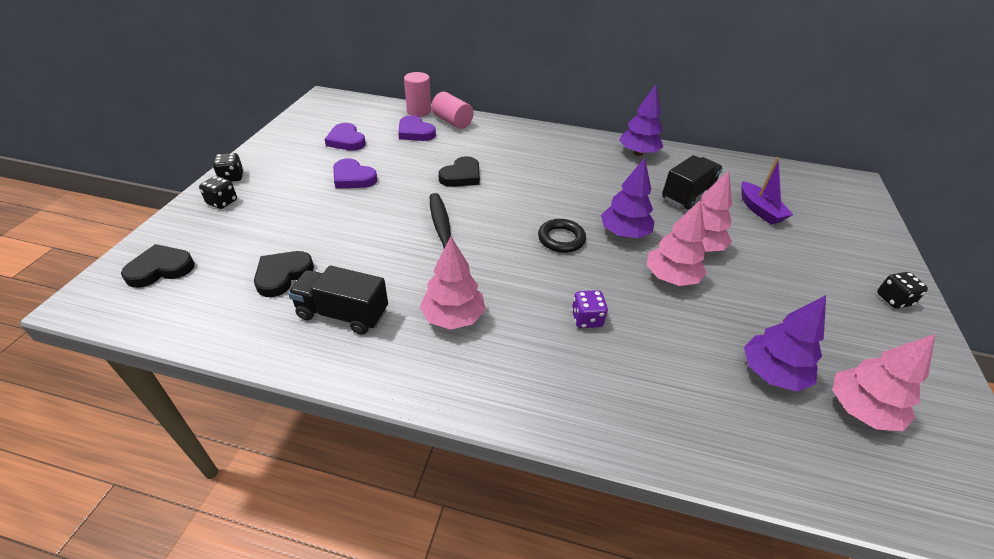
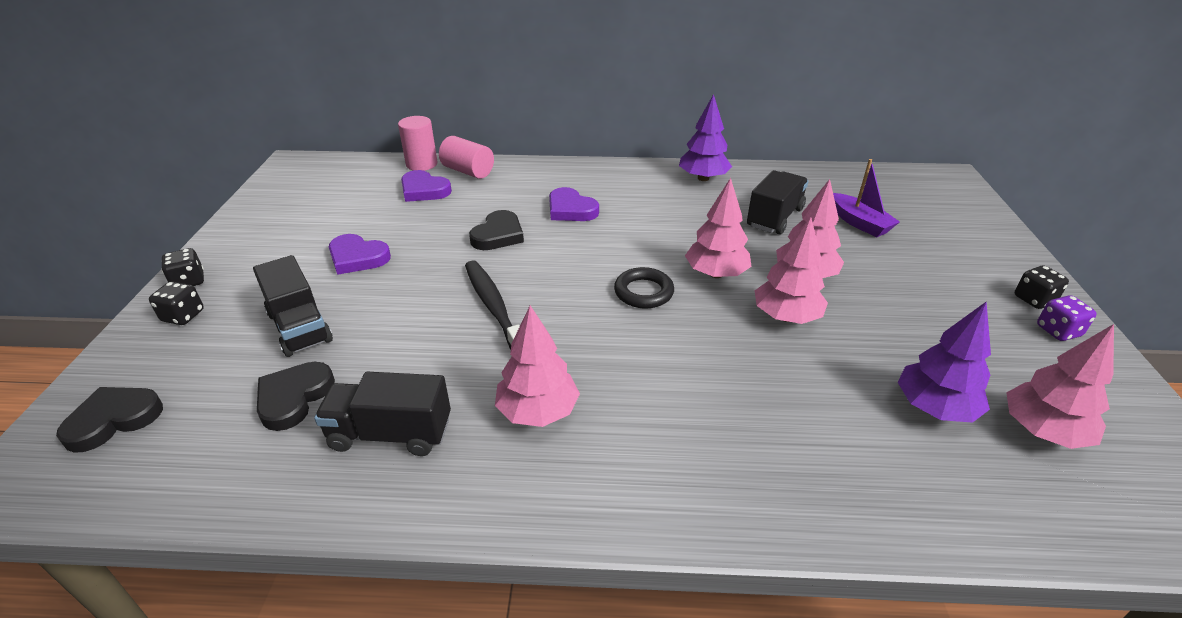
camera: 10 degrees left, 5 degrees down
(299, 224) = (299, 327): none -> black truck
(346, 140) = (336, 212): purple heart -> purple heart (571, 209)
(586, 319) = (703, 383): purple dice -> purple dice (1058, 331)
(624, 233) = (716, 274): purple tree -> pink tree

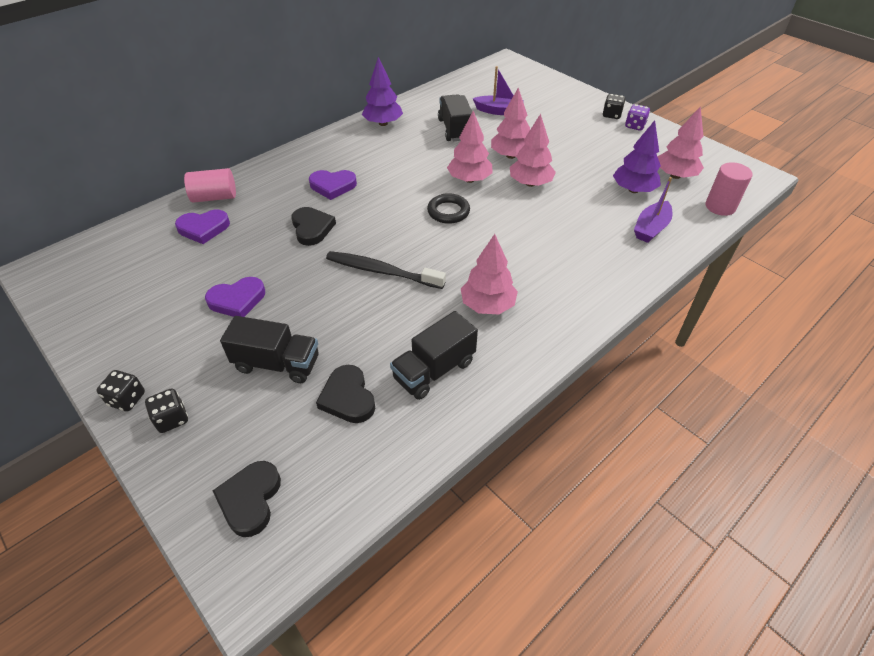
camera: 45 degrees left, 10 degrees up
(421, 164) = (166, 211): pink cylinder -> pink cylinder (720, 206)
(891, 473) = (651, 228): none -> purple boat

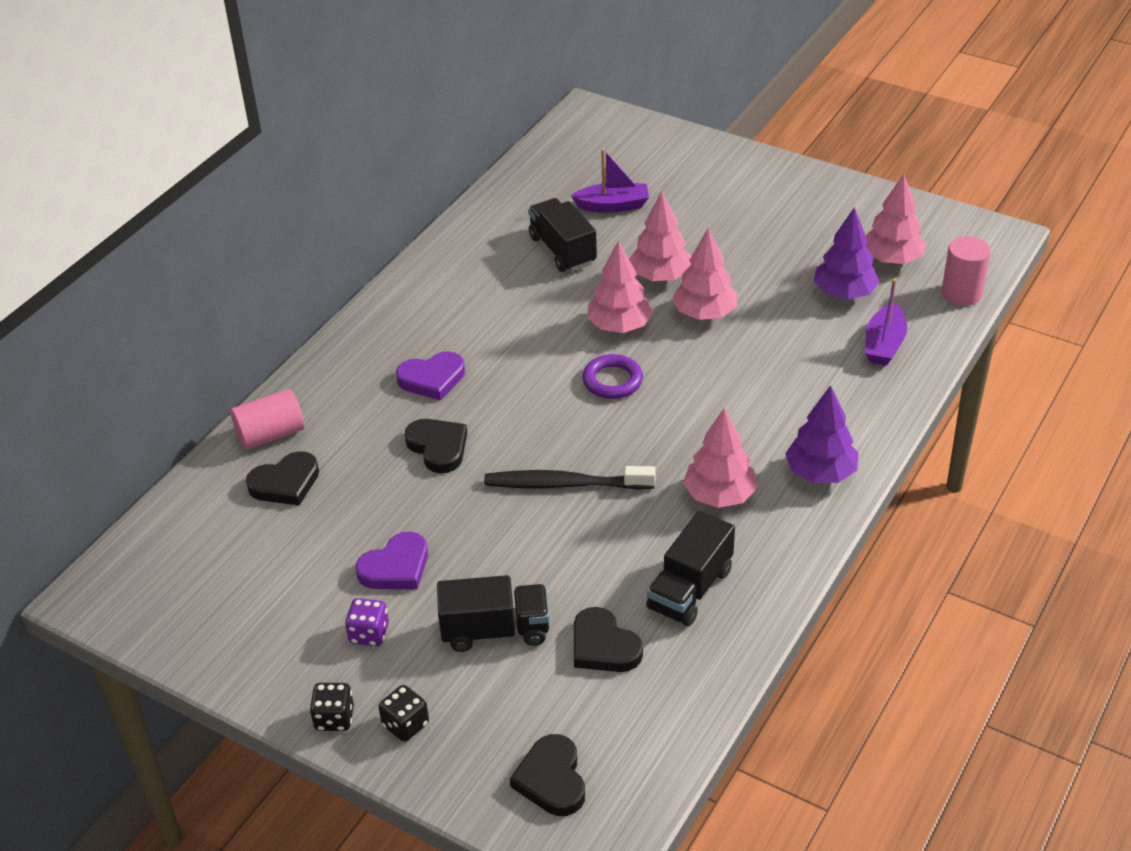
camera: 15 degrees left, 5 degrees down
(203, 228) = (285, 483): purple heart -> black heart
(383, 123) = (451, 262): purple tree -> purple tree (820, 473)
(448, 212) = (612, 381): black ring -> purple ring
(611, 115) = (776, 179): black dice -> none
(635, 126) = (814, 191): purple dice -> purple dice (369, 634)

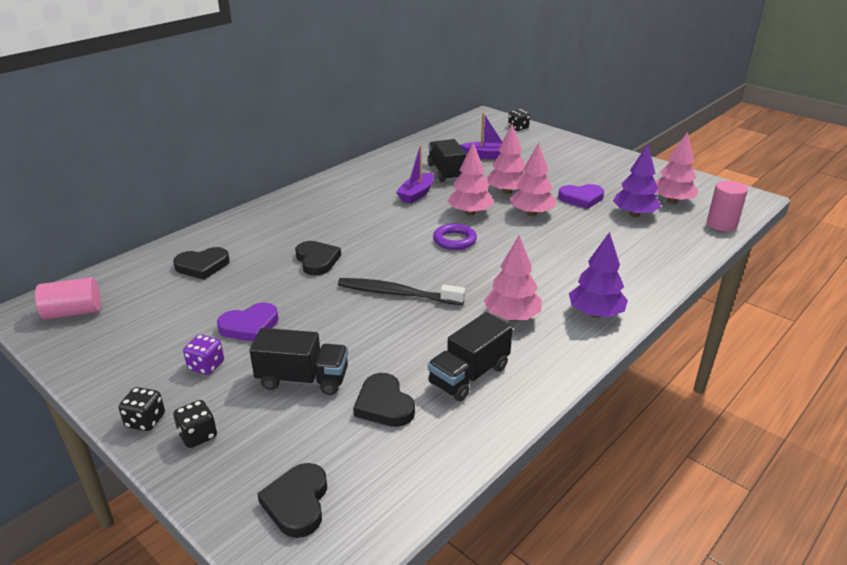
camera: 10 degrees right, 10 degrees down
(270, 434) = (209, 239): pink cylinder -> pink cylinder (73, 312)
(432, 379) = (331, 224): purple heart -> purple heart (581, 198)
(644, 135) = (518, 128): none -> black dice
(884, 344) = (659, 245): purple boat -> purple boat (416, 194)

